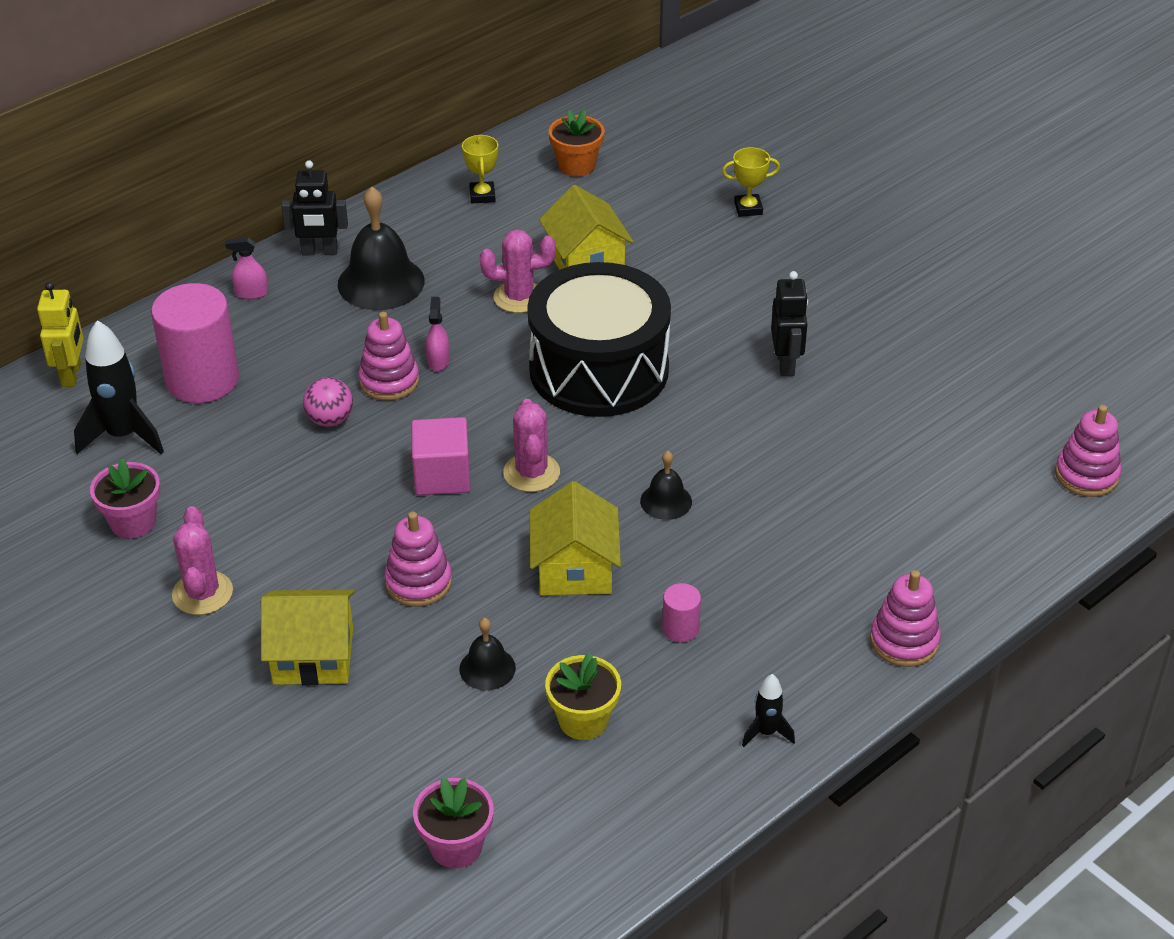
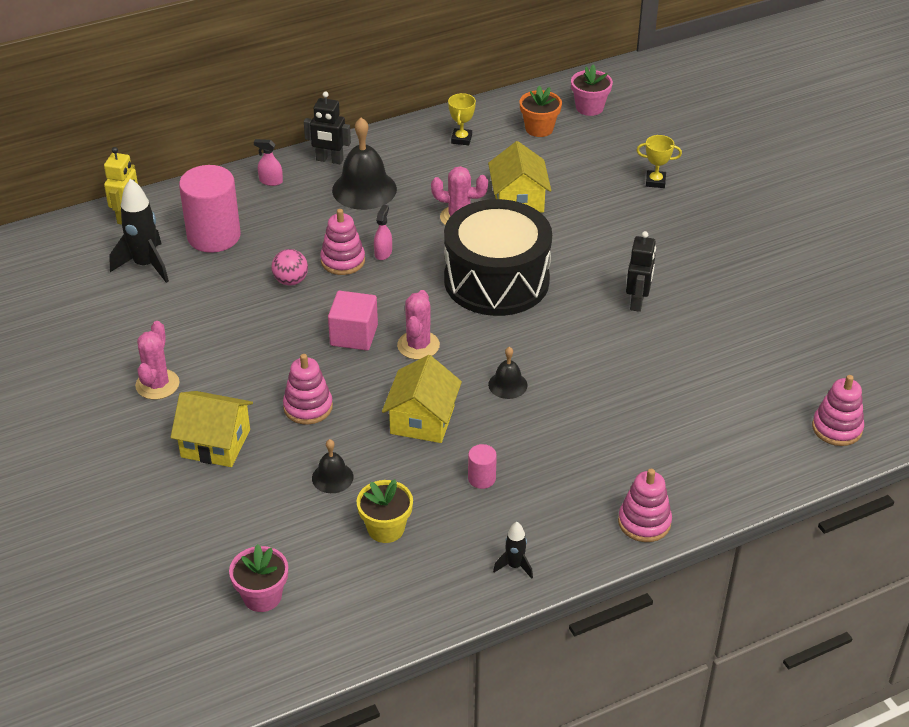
camera: 15 degrees right, 0 degrees up
(133, 522) = (129, 326): pink flower pot -> pink flower pot (589, 107)

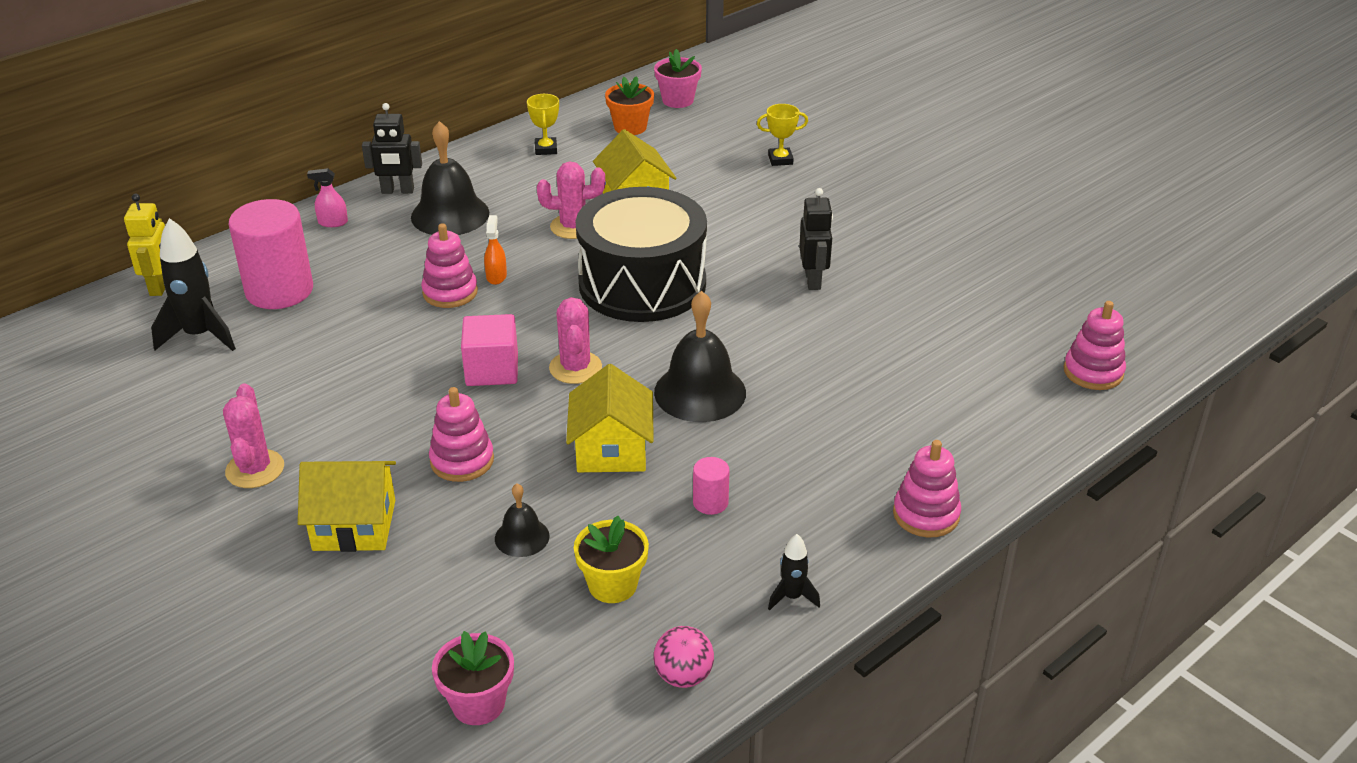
camera: 15 degrees left, 5 degrees down
(291, 281) = (392, 323): pink ball -> pink ball (683, 676)
(383, 253) = (496, 276): pink spray bottle -> orange spray bottle
(507, 385) = (700, 392): black bell -> black bell, size x1.90

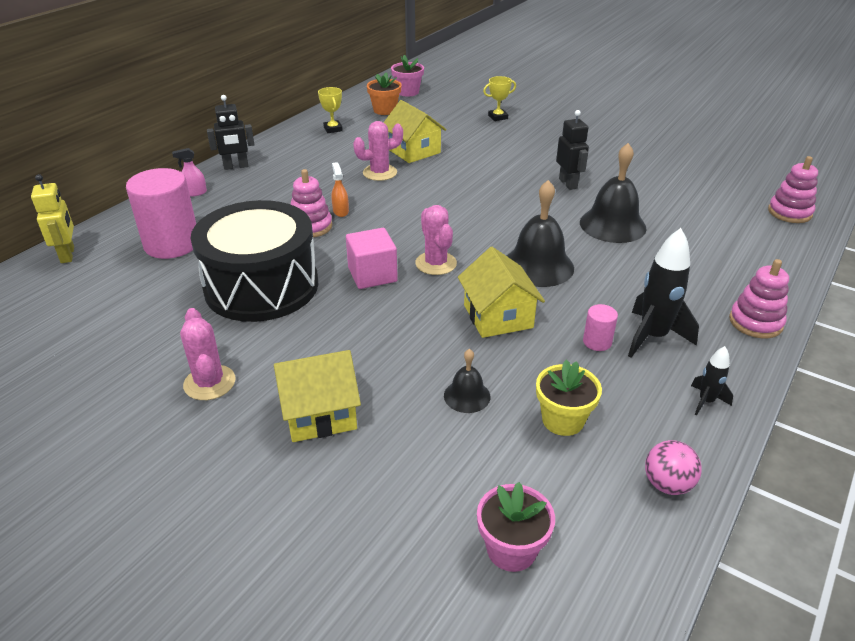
camera: 15 degrees left, 0 degrees up
(200, 336) = (117, 286): black rocket -> black rocket (652, 337)
(450, 214) = (284, 176): black bell -> black bell (612, 225)
(462, 460) = (384, 345): pink stacking toy -> none
(642, 284) = (451, 201): black drum -> black drum (261, 286)

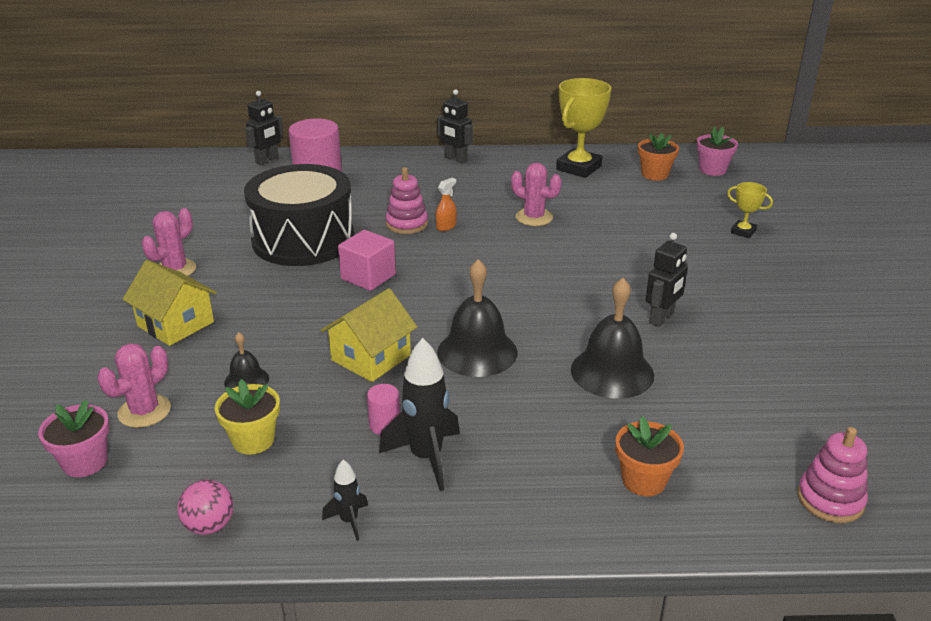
camera: 55 degrees right, 5 degrees down
(68, 255) = (267, 160): yellow robot -> black robot
(195, 193) = (396, 162): pink spray bottle -> none
(333, 129) = (579, 168): yellow trophy -> yellow trophy, size x1.98
(413, 151) = (598, 217): yellow house -> none
(436, 263) = (418, 299): pink cactus -> pink cactus (144, 411)
(736, 261) = (644, 480): none -> orange flower pot
(755, 322) = (527, 525): pink stacking toy -> none

